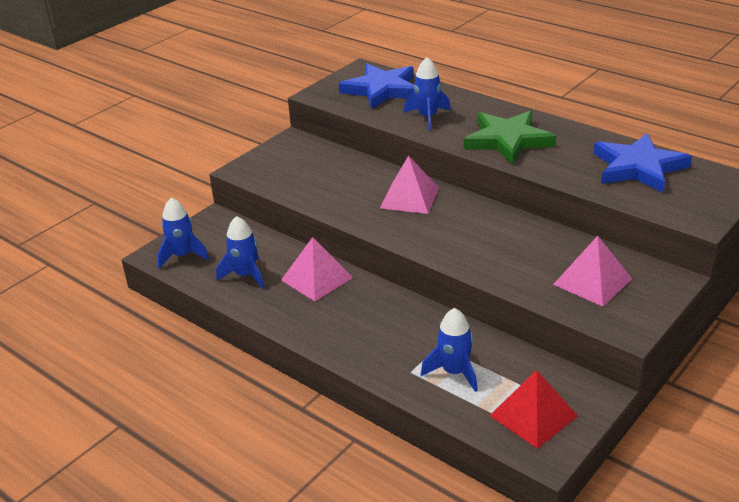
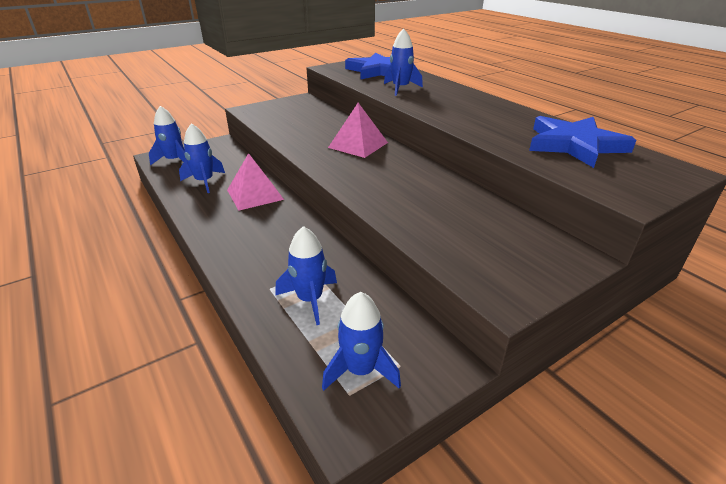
camera: 15 degrees right, 0 degrees up
(507, 140) = (457, 110): green star -> none
(533, 415) = (360, 370): red pyramid -> blue rocket
(592, 281) = (486, 240): pink pyramid -> none

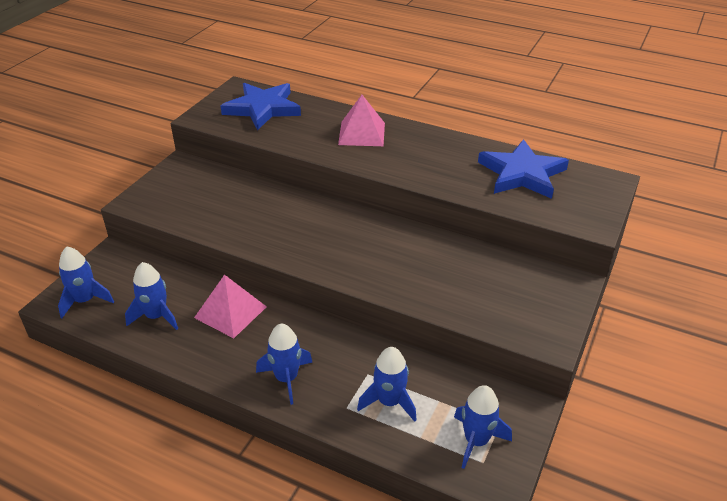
camera: 30 degrees left, 5 degrees up
(358, 145) = (310, 218): pink pyramid -> pink pyramid (361, 133)
(400, 88) = (314, 135): blue rocket -> blue rocket (286, 378)

